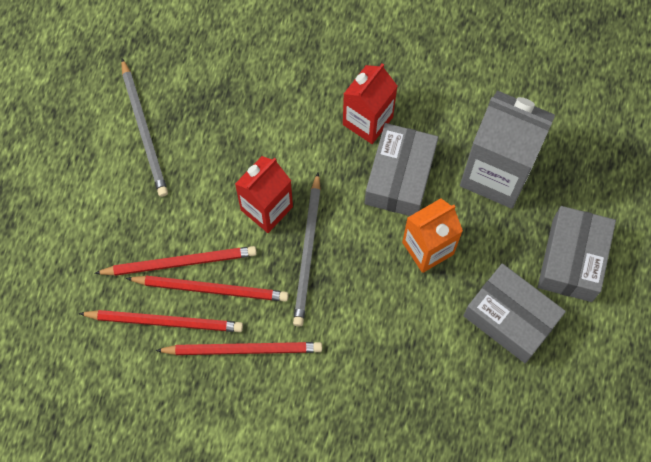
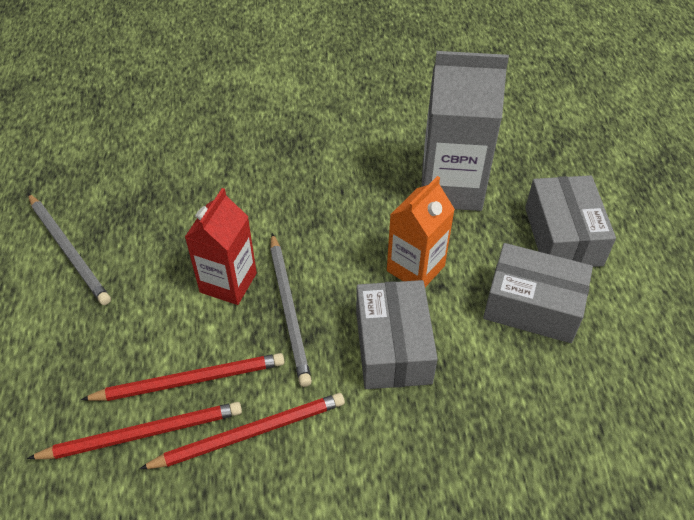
camera: 20 degrees left, 20 degrees down
(180, 262) = (144, 364): red pencil -> none
(367, 121) = (305, 180): red carton -> none
(399, 177) = (358, 216): grey box -> grey box (393, 347)

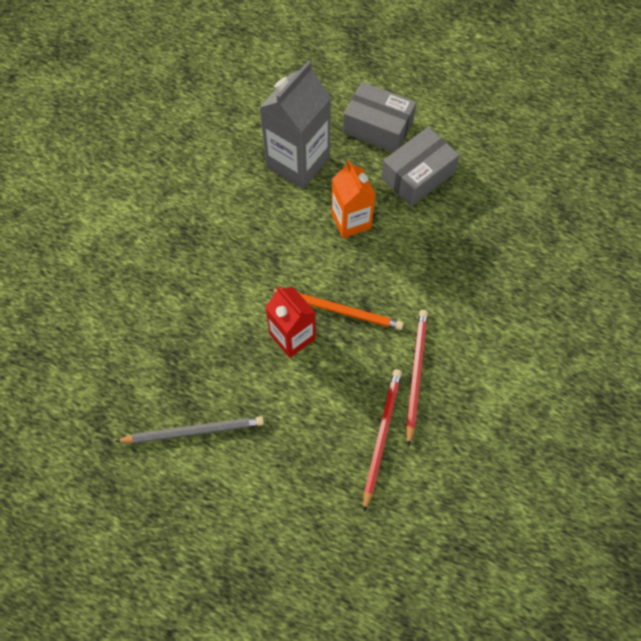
camera: 60 degrees left, 15 degrees up
(190, 380) = (358, 392): red pencil -> none
(289, 310) = (338, 310): grey pencil -> orange pencil
(393, 347) = (401, 265): grey box -> none

